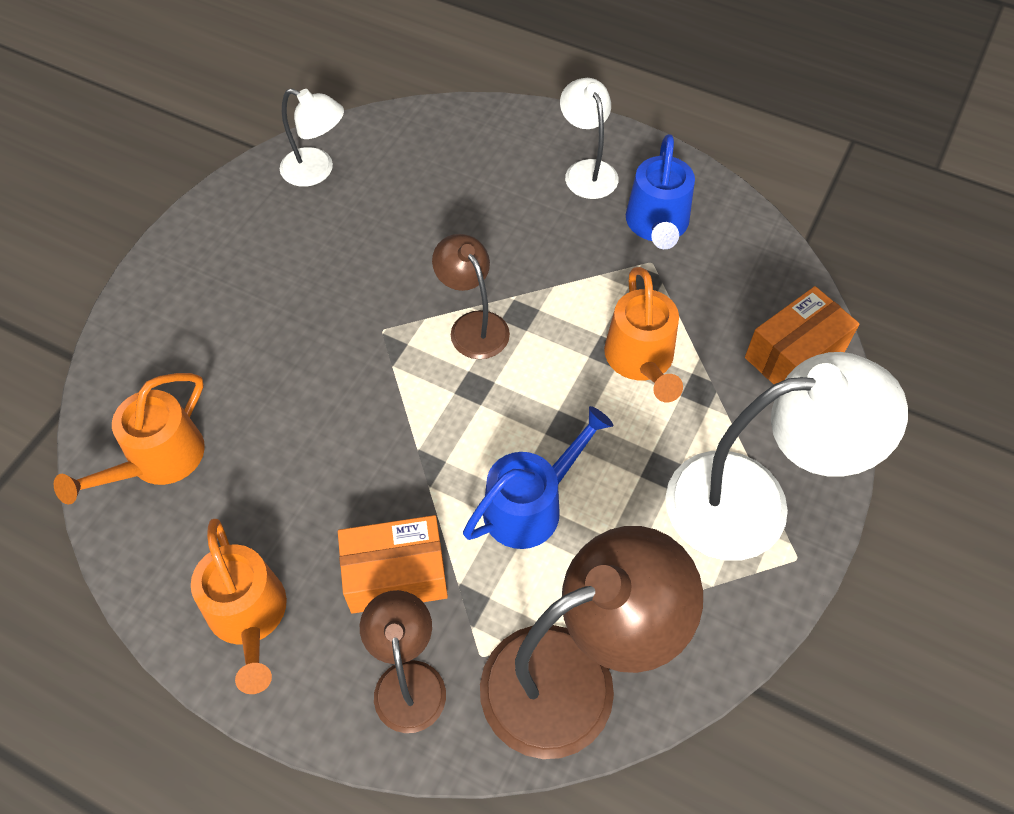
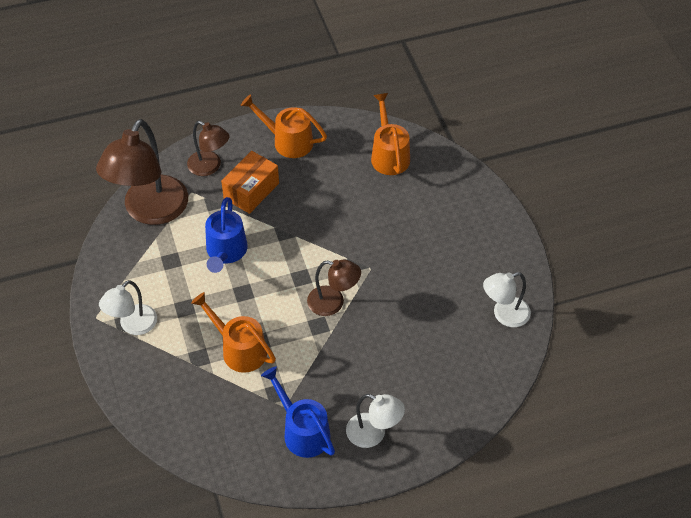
camera: 135 degrees right, 5 degrees down
(753, 502) = (132, 325): white lamp -> white lamp, size x0.54
(794, 355) = (168, 412): orange box -> none

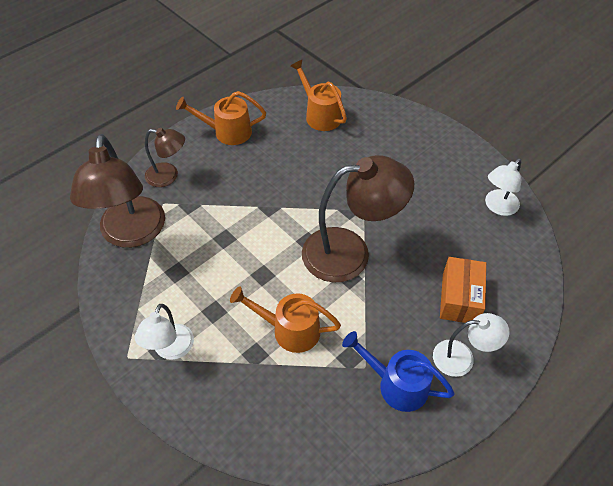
camera: 25 degrees left, 0 degrees up
(225, 252) = (225, 245): blue watering can -> none
(251, 191) = (218, 183): orange box -> orange box (459, 298)
(333, 303) = (350, 252): brown lamp -> brown lamp, size x1.85

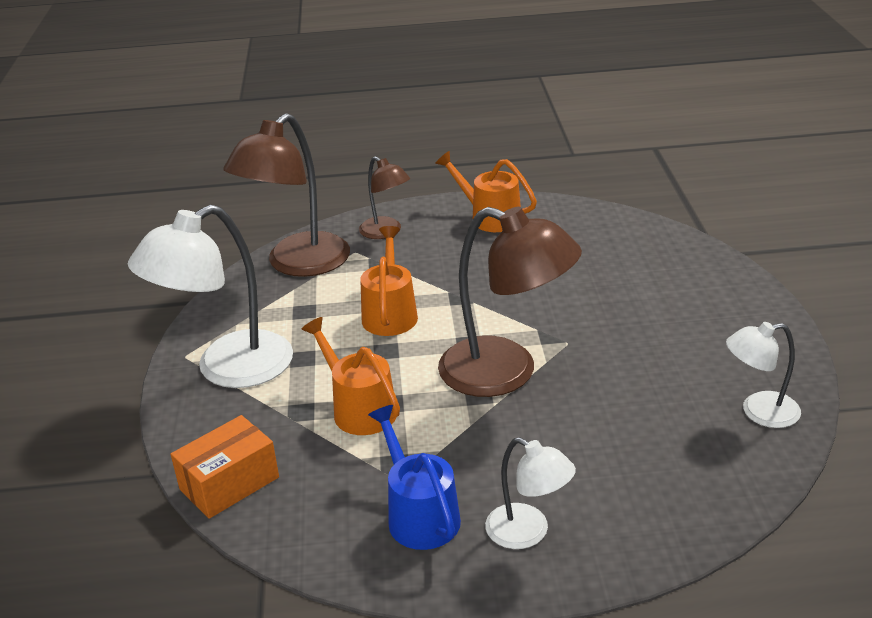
camera: 40 degrees right, 20 degrees down
(170, 350) = (228, 369): white lamp -> white lamp, size x1.85
(320, 114) = (617, 238): orange watering can -> orange watering can (390, 313)
(459, 298) = (594, 476): orange box -> orange box (229, 483)

